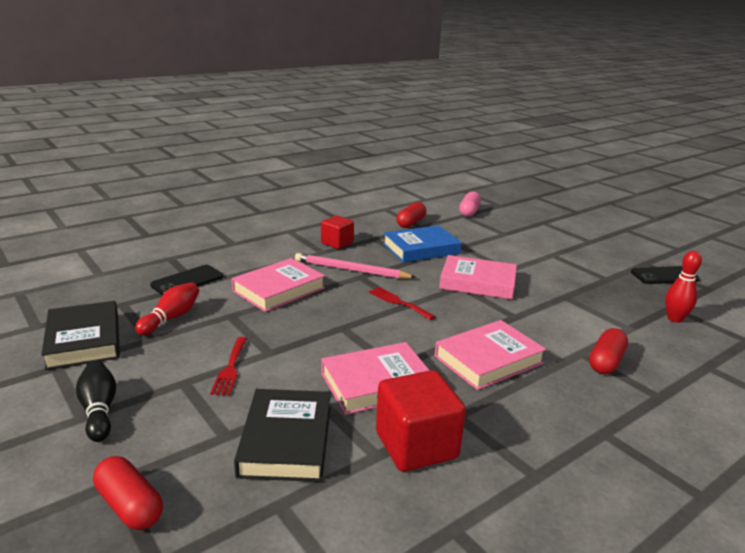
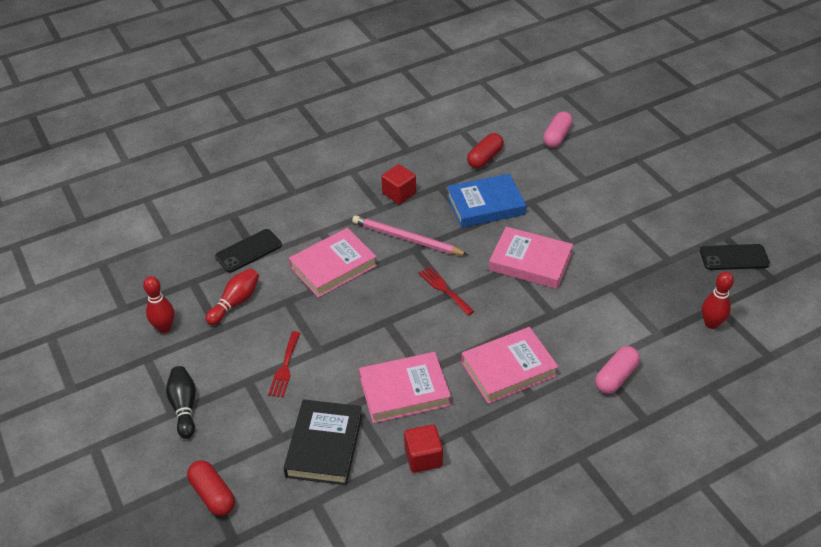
camera: 10 degrees right, 20 degrees up
(84, 340) = (164, 328): black book -> red bowling pin
(416, 445) = (423, 457): red cube -> red cube, size x0.63
(606, 362) = (616, 377): red capsule -> pink capsule

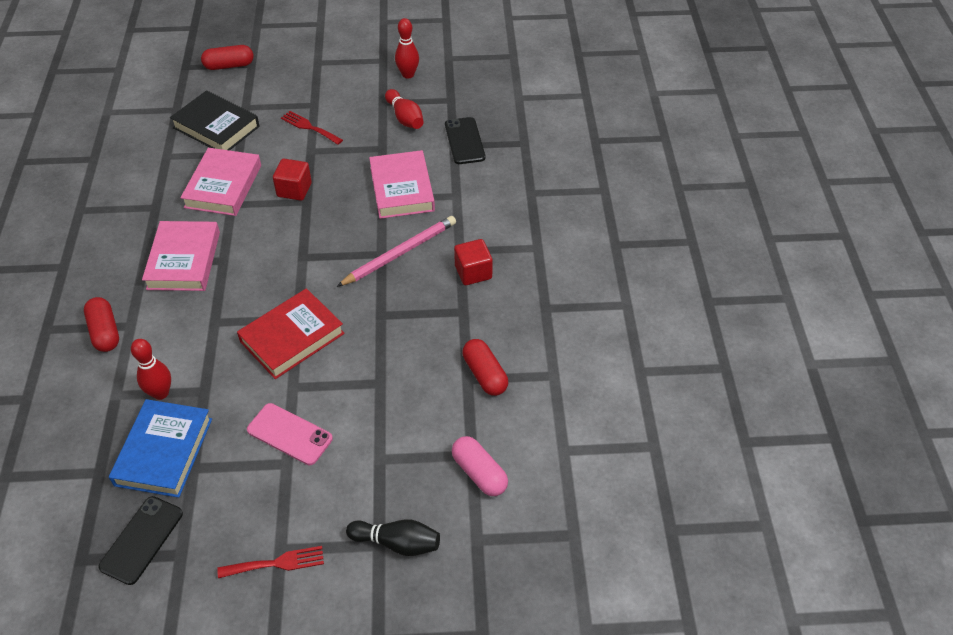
camera: 115 degrees right, 5 degrees up
(184, 407) = (317, 68): black bowling pin -> black bowling pin (397, 543)
(423, 457) = (154, 175): red cube -> red cube (294, 190)
(444, 289) = (311, 254): red fork -> red fork (277, 563)
(485, 205) = (403, 338): blue book -> blue book (163, 451)
(530, 262) = (292, 337): pink book -> red book
(605, 226) = (289, 434): none -> pink phone
(616, 377) = (105, 332): pink capsule -> red capsule
(711, 323) = (85, 450): red bowling pin -> red bowling pin (161, 393)

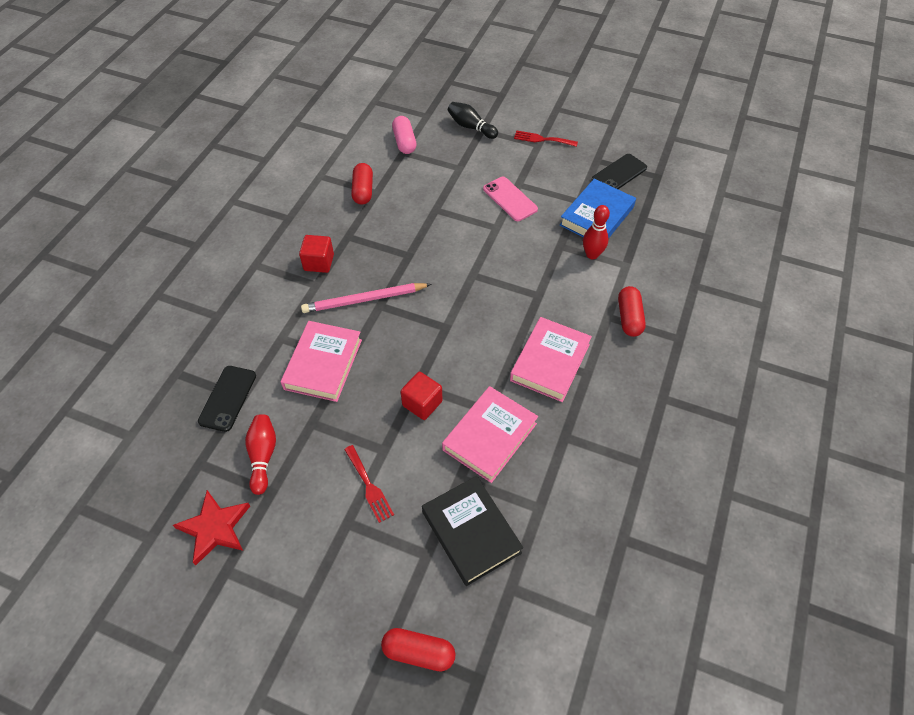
camera: 155 degrees left, 5 degrees up
(292, 337) = (482, 261): red book -> none
(408, 74) = (214, 528): red bowling pin -> red star

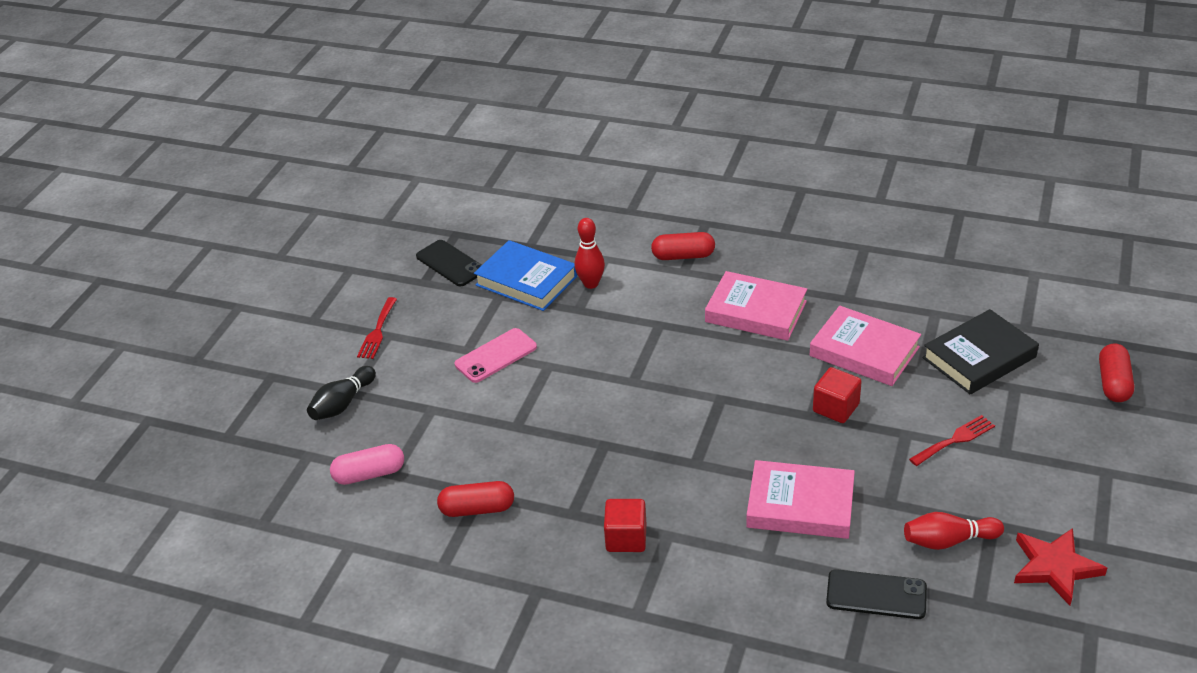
camera: 90 degrees left, 15 degrees down
(364, 300) = (688, 479): pink pencil -> none

